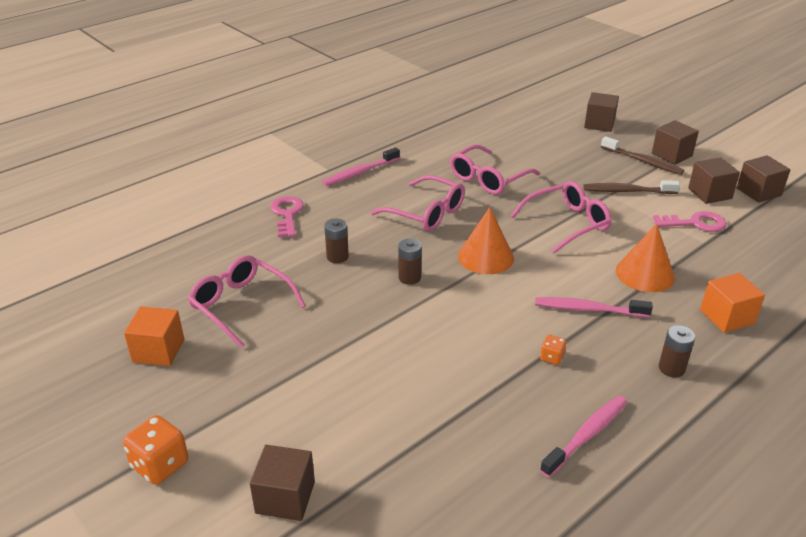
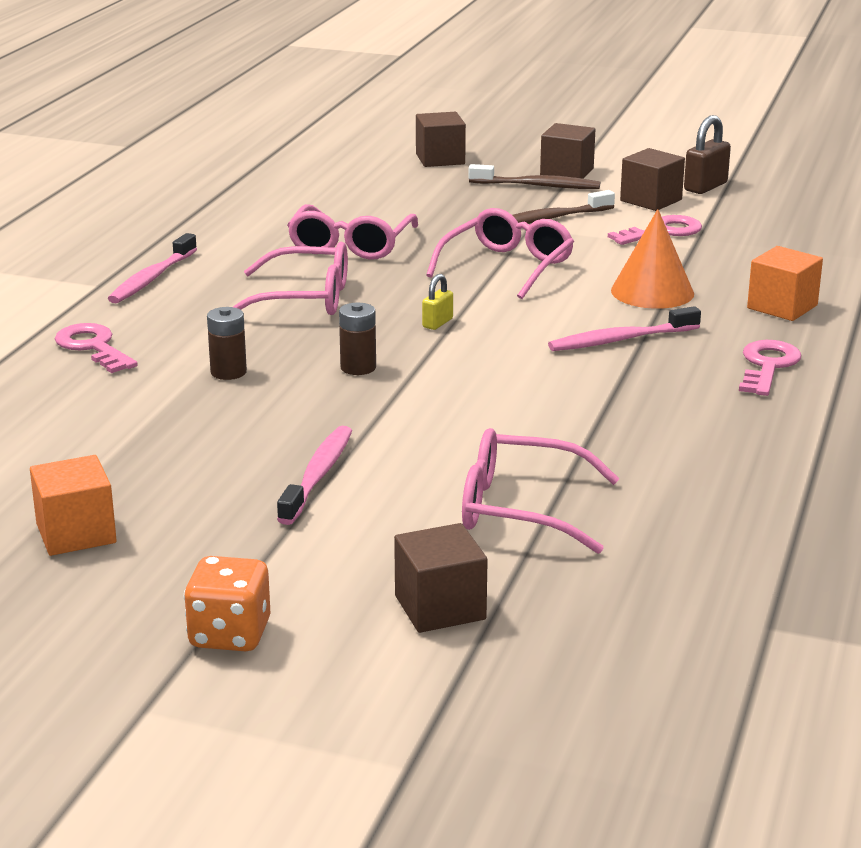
camera: 30 degrees left, 10 degrees down
(241, 305) = (145, 456): pink glasses -> pink glasses (520, 508)
(485, 257) = (437, 323): orange cone -> yellow padlock
(552, 357) = (624, 393): orange dice -> none
(586, 435) = (735, 447): pink toothbrush -> pink toothbrush (318, 476)
(671, 368) = (767, 366): brown battery -> pink key
(758, 192) = (705, 187): brown cube -> brown padlock

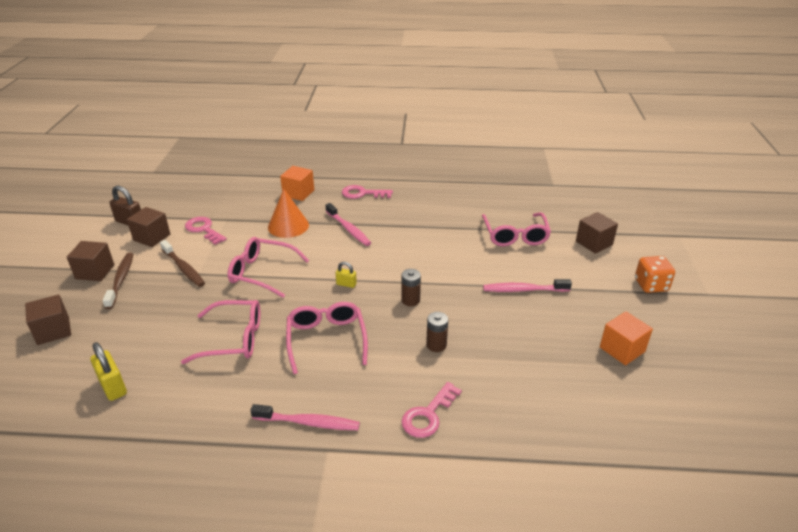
camera: 105 degrees left, 10 degrees up
(308, 188) = (113, 387): none -> yellow padlock

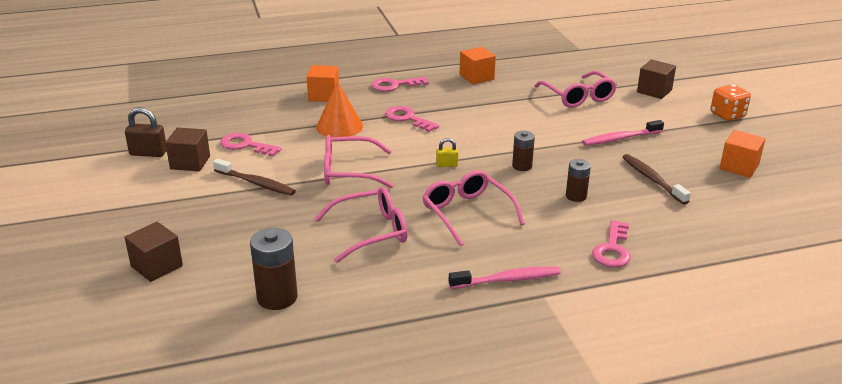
camera: 20 degrees left, 5 degrees down
(95, 272) = (152, 205): brown cube -> none
(113, 387) = (277, 297): yellow padlock -> brown battery
(121, 280) = (192, 207): brown toothbrush -> brown toothbrush (652, 179)
(348, 229) = (407, 118): pink toothbrush -> pink key
(438, 197) = (476, 77): none -> orange cube

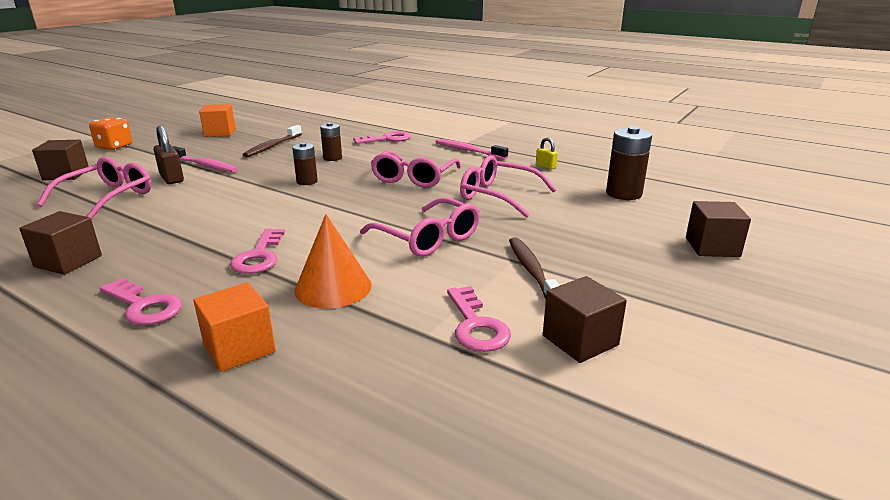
camera: 130 degrees left, 5 degrees down
(148, 153) = (631, 397): brown padlock -> brown padlock (172, 178)
(447, 165) = (347, 205): yellow padlock -> yellow padlock (545, 166)
(476, 77) = (68, 261): orange cube -> brown cube

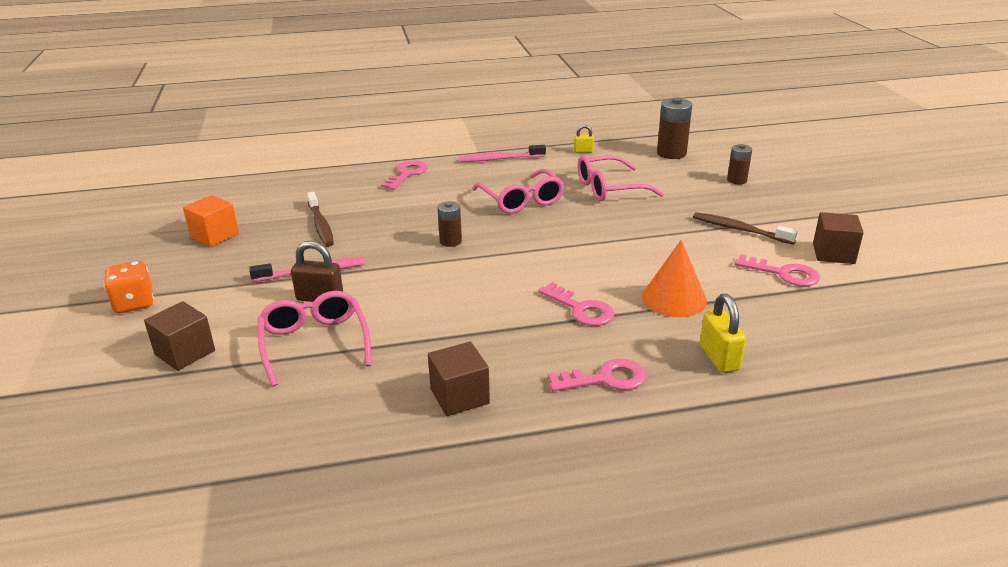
camera: 45 degrees left, 5 degrees up
(239, 348) = (719, 358): orange cube -> yellow padlock
(332, 158) = (411, 212): brown battery -> brown battery (737, 180)
(428, 238) = (644, 240): pink glasses -> none
(712, 247) = (779, 170): brown cube -> none

